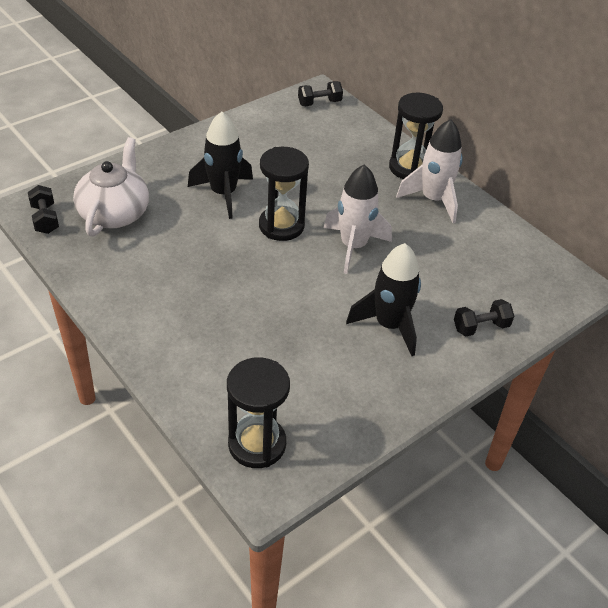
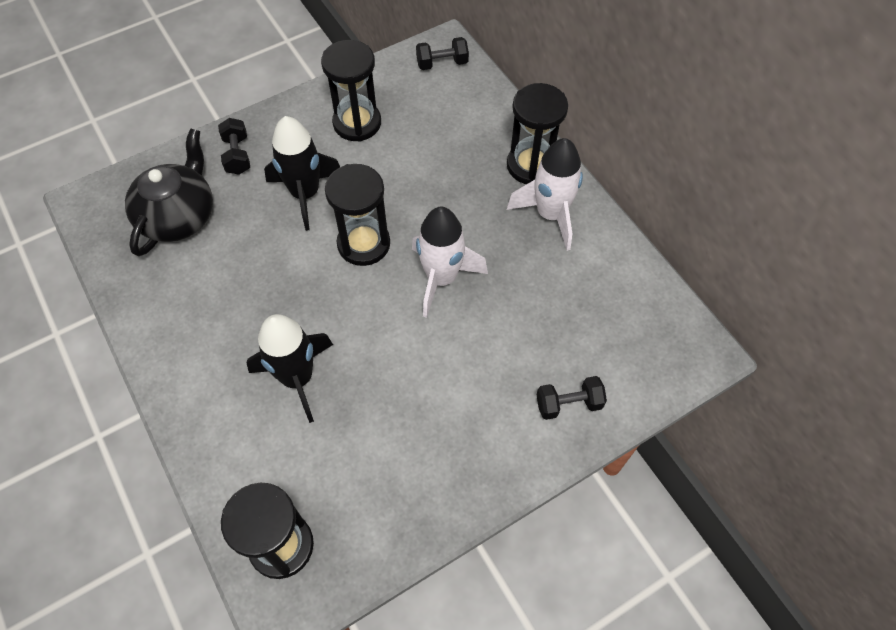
camera: 10 degrees right, 15 degrees up
(45, 219) = (101, 220): black dumbbell -> black dumbbell (237, 155)
(115, 213) = (178, 216): white teapot -> black teapot
(257, 144) = (357, 123): none -> black hourglass
(389, 325) = (461, 394): black rocket -> black rocket (297, 378)

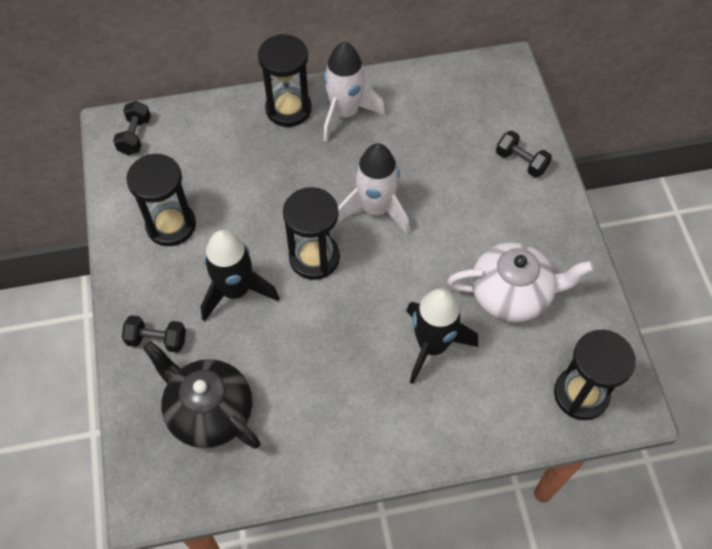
camera: 70 degrees left, 0 degrees up
(385, 440) = (512, 294): none -> white teapot
(568, 404) = (521, 161): black dumbbell -> black dumbbell turned 60 degrees counterclockwise

